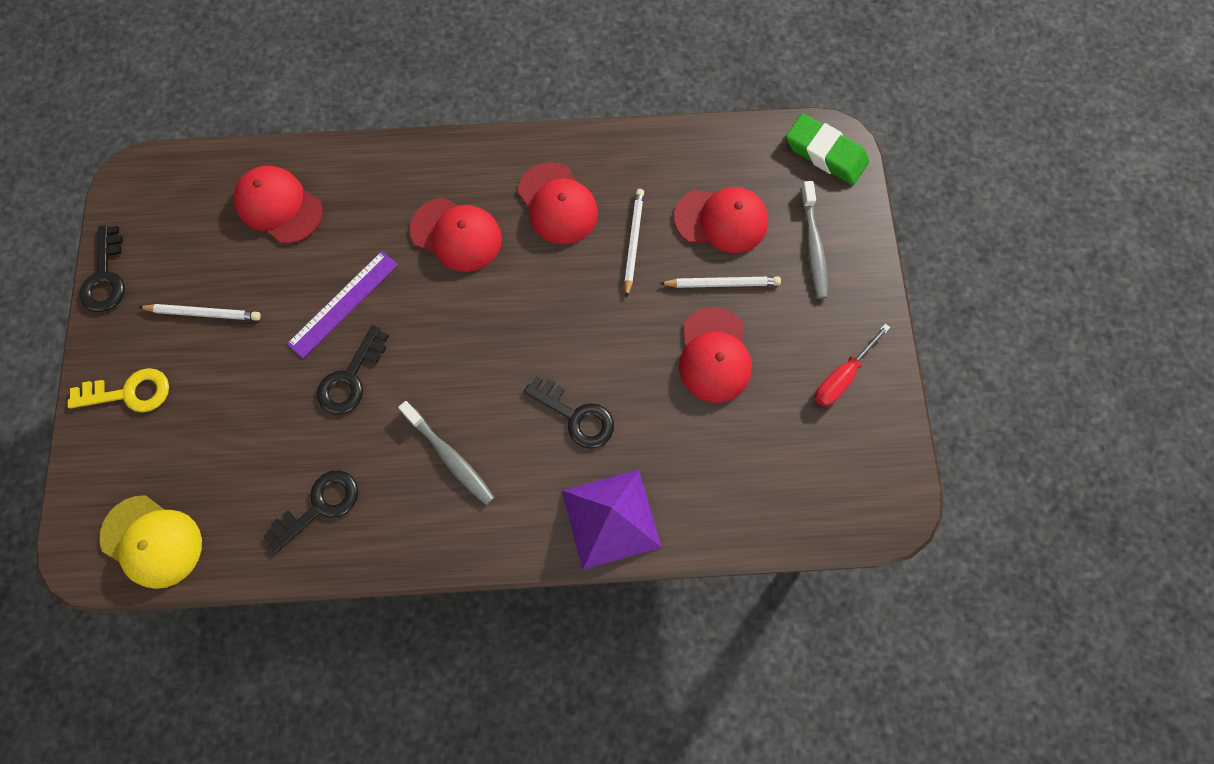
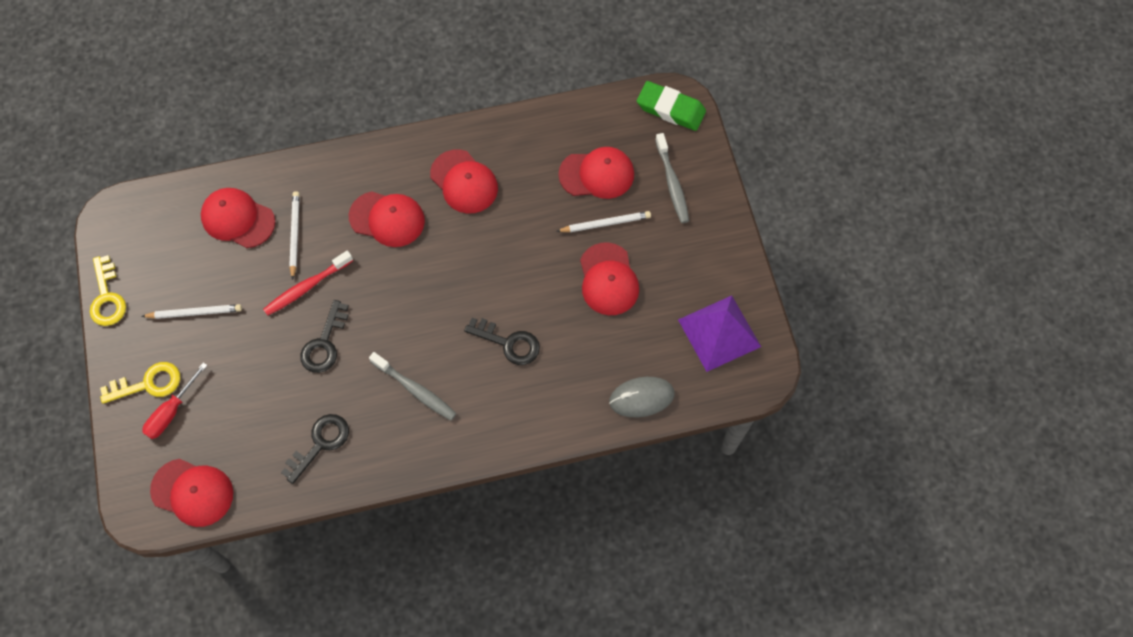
camera: 10 degrees left, 5 degrees down
(105, 277) = (107, 297): black key -> yellow key
(152, 541) = (192, 492): yellow cap -> red cap
(343, 303) = (306, 287): purple ruler -> red toothbrush
(611, 518) = (549, 414): purple pyramid -> purple pyramid (719, 333)
(633, 242) = (530, 202): white pencil -> white pencil (295, 234)
(732, 517) = (641, 398): none -> grey mouse
(842, 376) = (709, 279): red screwdriver -> red screwdriver (171, 411)

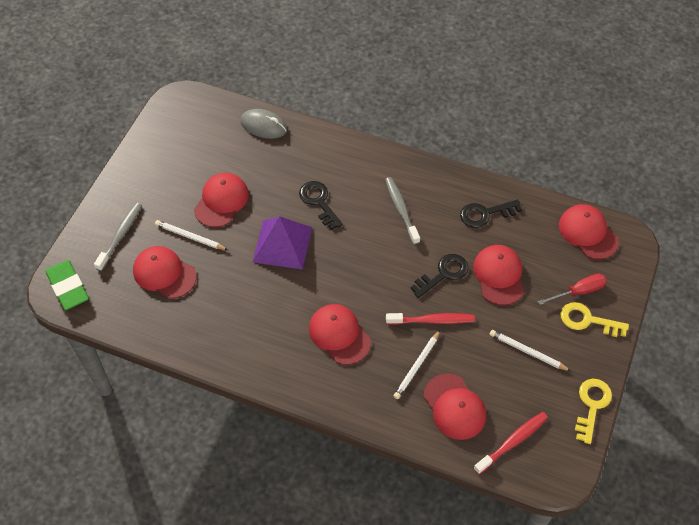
camera: 145 degrees left, 10 degrees down
(167, 220) = (512, 442): none -> red toothbrush
(464, 182) = (262, 328): red cap -> red cap (499, 276)
(719, 333) = (184, 132): purple pyramid -> purple pyramid (282, 244)

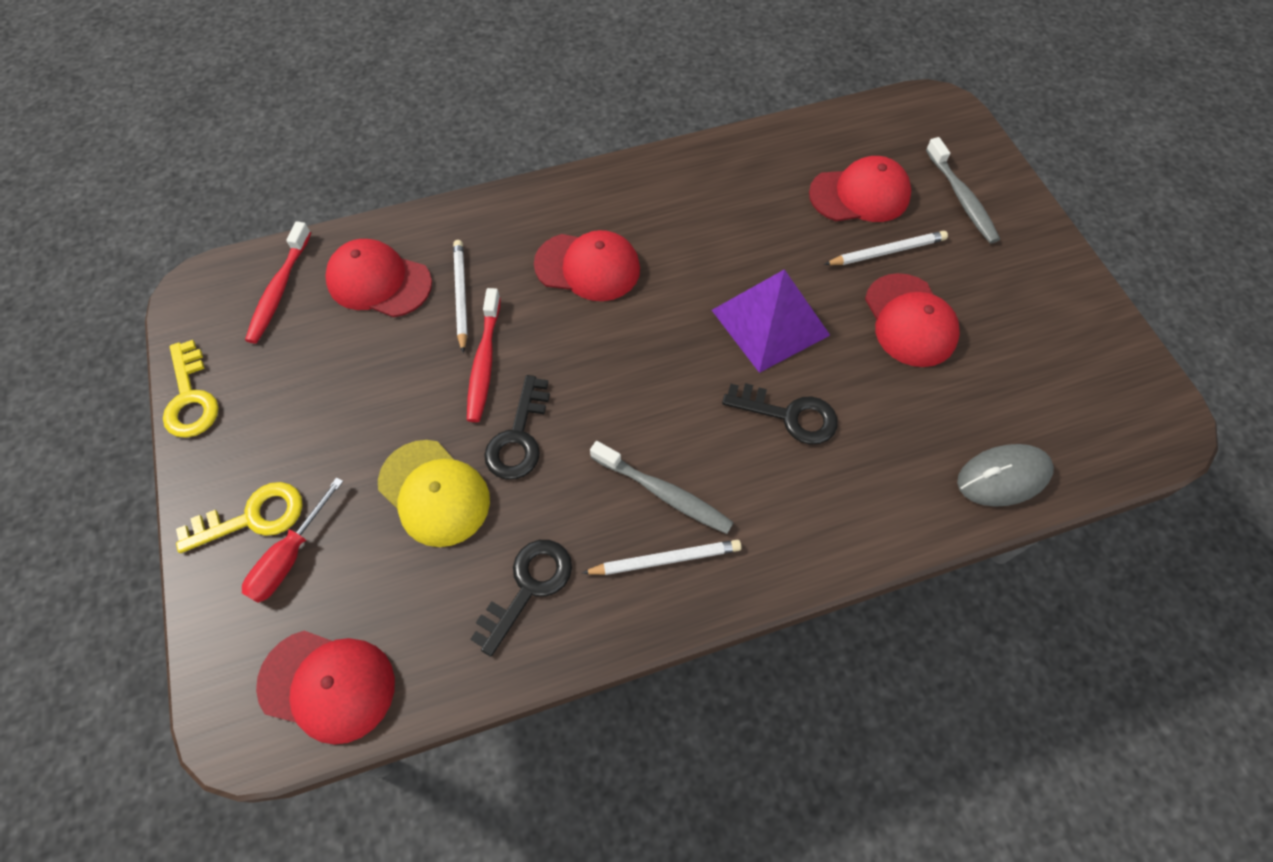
camera: 140 degrees right, 5 degrees up
(68, 287) = (934, 116): green eraser -> none
(432, 320) = (484, 362): red toothbrush -> red toothbrush turned 45 degrees counterclockwise
(499, 276) = (434, 493): red cap -> yellow cap
(527, 352) = (322, 409): white pencil -> white pencil (665, 559)

